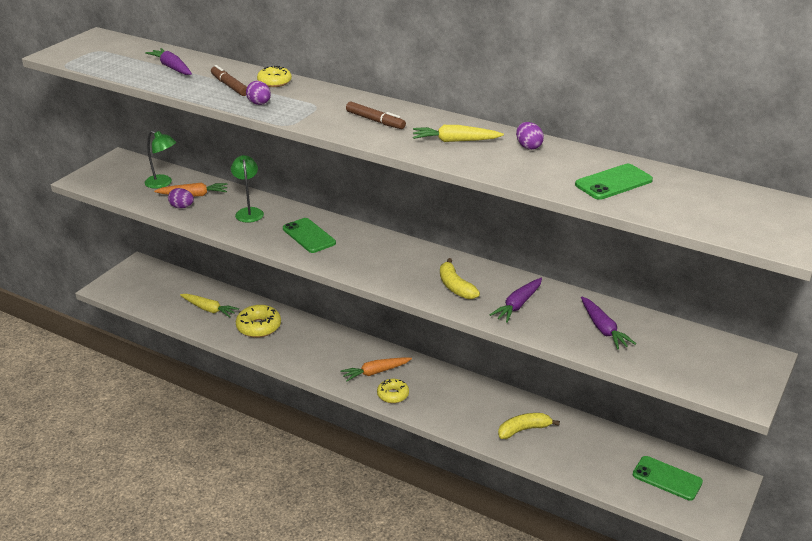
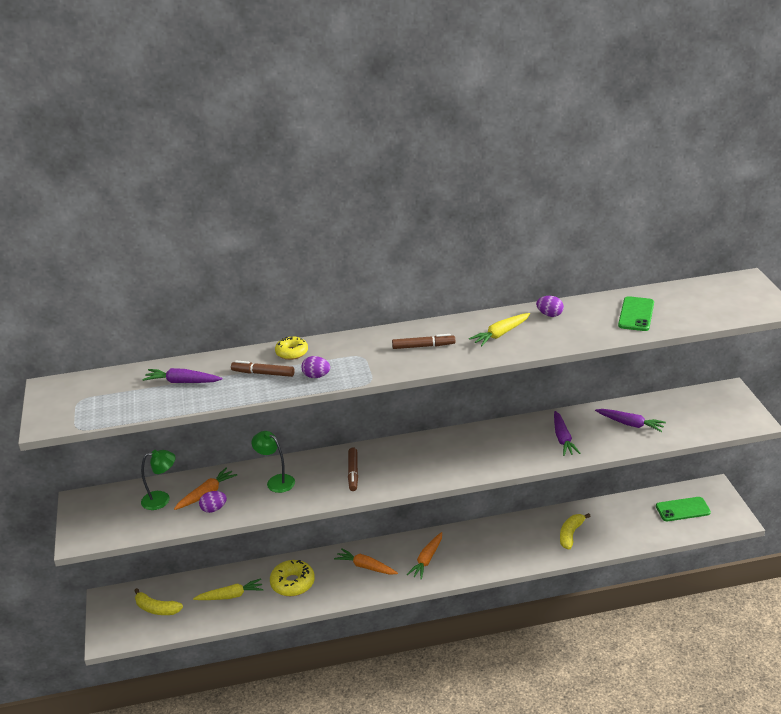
camera: 40 degrees left, 0 degrees up
(309, 236) = (353, 473): green phone -> brown marker
(324, 348) = (365, 567): none -> orange carrot
(393, 395) = (460, 567): yellow donut -> none
(455, 286) = (508, 449): yellow banana -> yellow banana (156, 609)

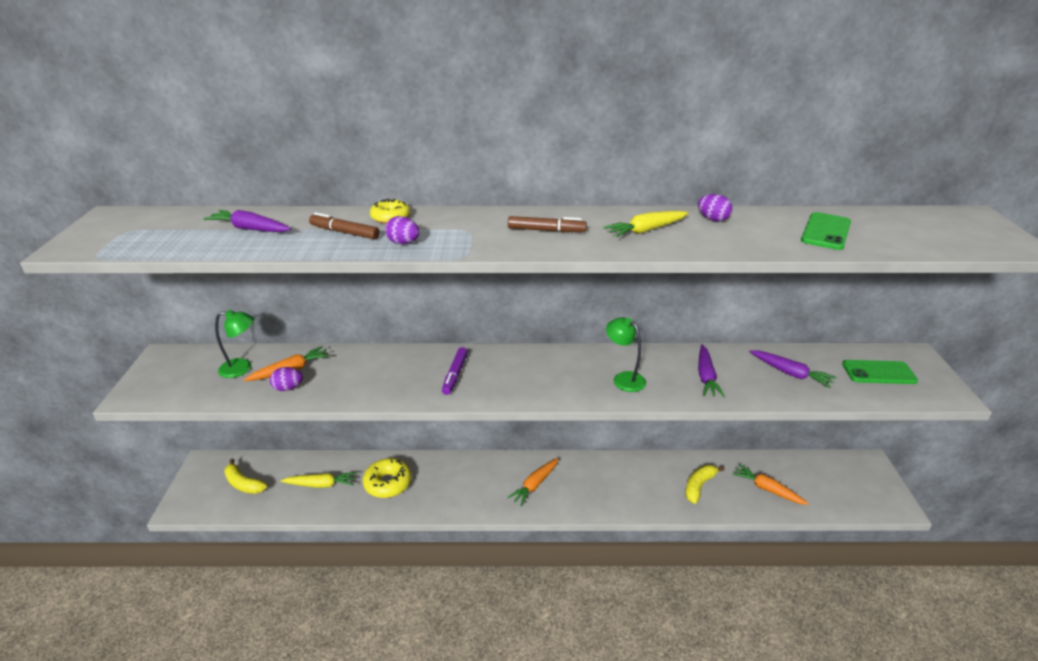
camera: 10 degrees right, 0 degrees up
(276, 481) = (369, 369): green lamp -> green lamp (624, 378)
(353, 473) = (455, 374): brown marker -> purple marker
(365, 567) = (468, 480): orange carrot -> orange carrot (767, 489)
(682, 509) = (832, 481): green phone -> green phone (878, 372)

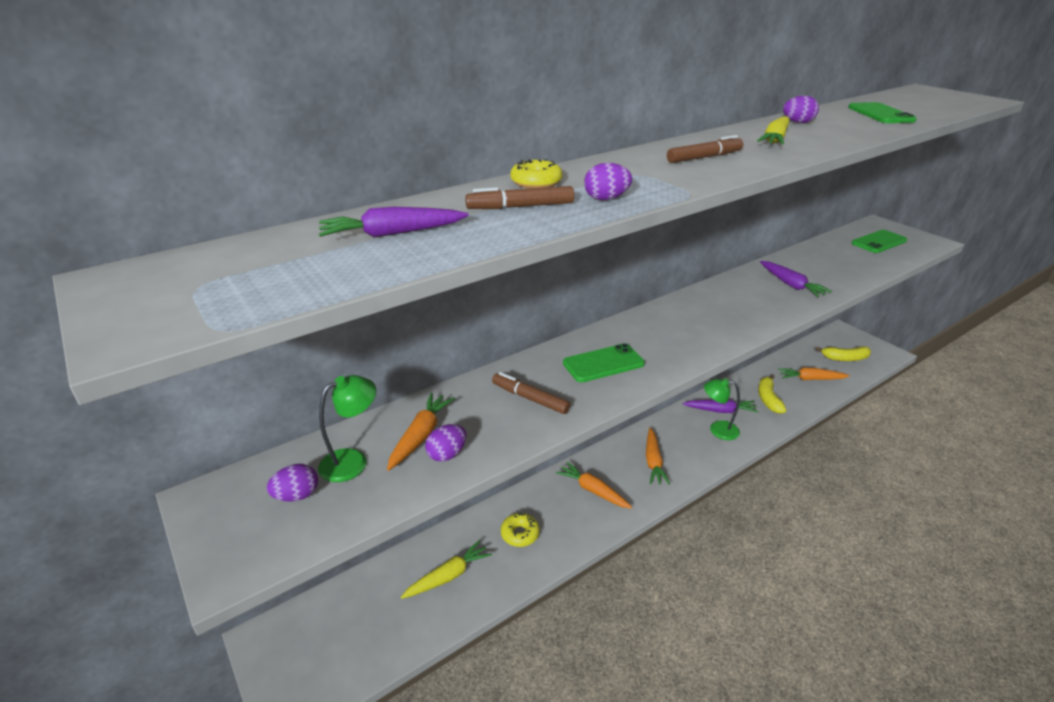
camera: 35 degrees left, 0 degrees up
(197, 374) = (297, 496): none -> purple egg
(243, 484) = (349, 630): yellow banana -> yellow banana (845, 358)
(377, 376) = (530, 398): none -> brown marker
(388, 483) = (520, 534): yellow donut -> yellow donut, size x0.65
(455, 374) = (603, 363): purple marker -> green phone
(466, 481) = (593, 490): none -> orange carrot
(624, 378) = (740, 309): green lamp -> green lamp (717, 429)
(790, 373) = (835, 262): purple carrot -> purple carrot (720, 410)

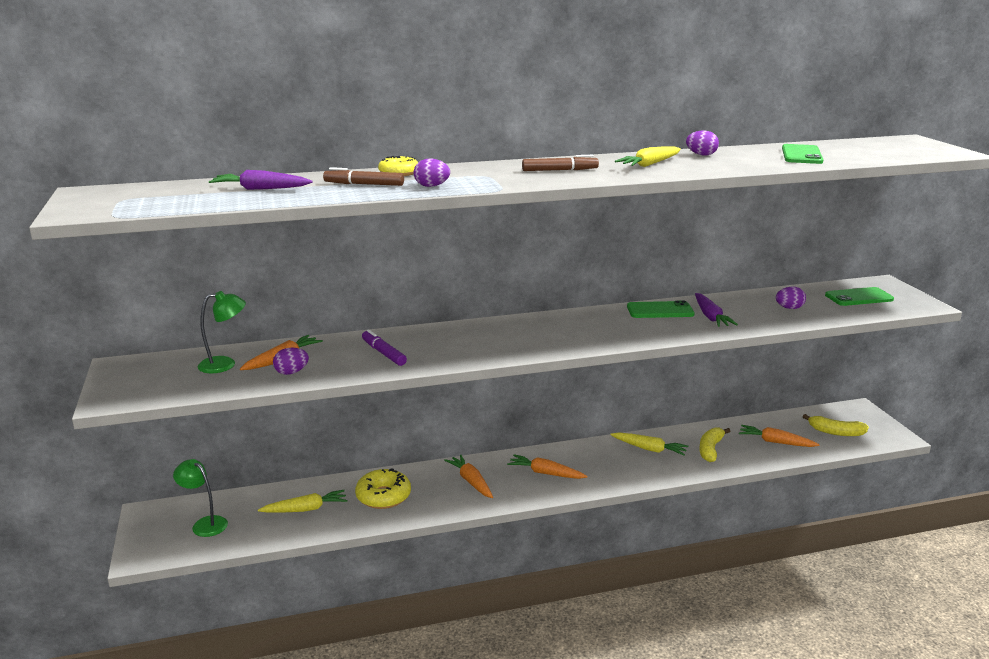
camera: 20 degrees right, 10 degrees down
(297, 496) = (175, 375): purple egg -> purple egg (789, 308)
(520, 534) = (383, 496): yellow donut -> yellow donut, size x1.53
(530, 398) = (383, 353): brown marker -> purple marker
(603, 363) = (466, 342): green phone -> green phone (660, 311)
(653, 462) = (545, 473): orange carrot -> orange carrot turned 90 degrees clockwise
(717, 429) = (632, 462): green lamp -> green lamp (205, 524)
(720, 410) = (649, 449): purple carrot -> yellow carrot

